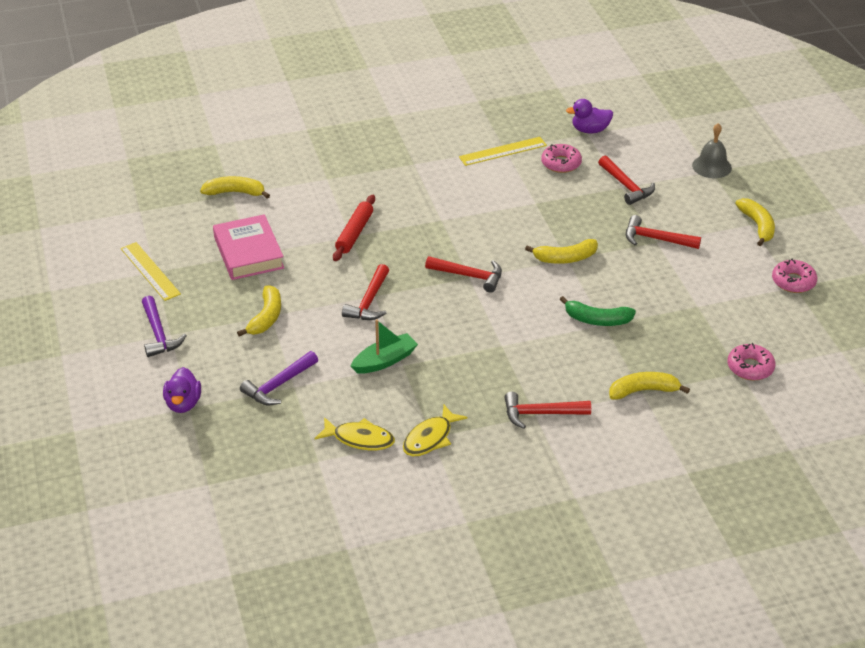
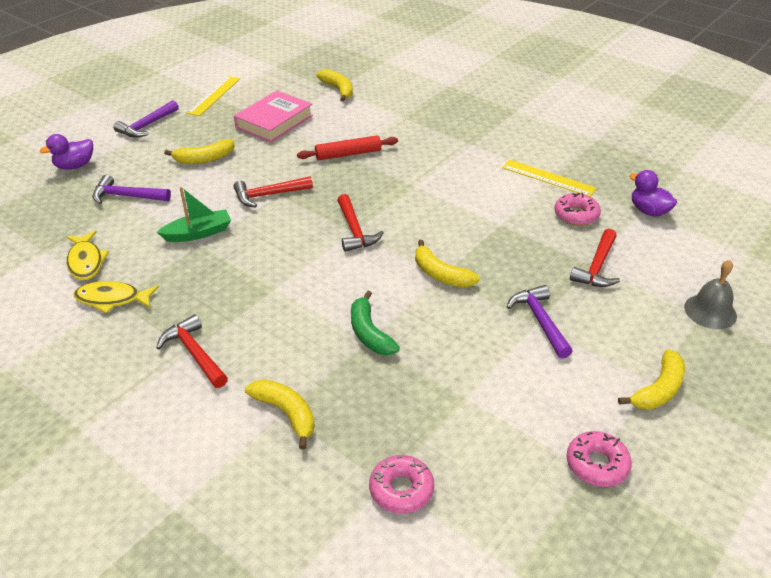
camera: 55 degrees right, 0 degrees up
(384, 361) = (198, 233): green boat -> green boat turned 45 degrees counterclockwise
(656, 239) = (540, 321): red hammer -> purple hammer

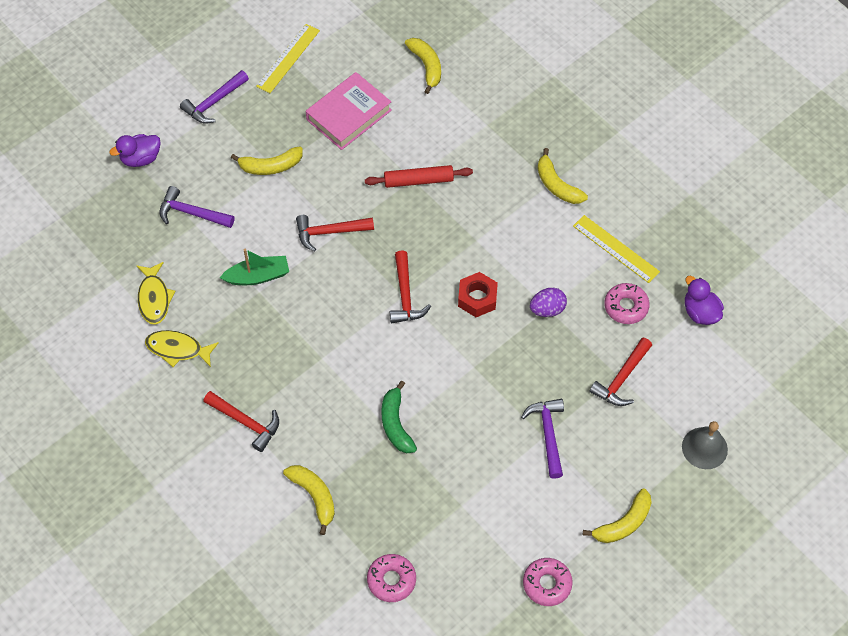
camera: 10 degrees right, 20 degrees up
(195, 353) = (246, 422): red hammer -> red hammer turned 150 degrees clockwise
(428, 225) = (477, 298): none -> red nut
(441, 274) = (474, 365): yellow banana -> yellow banana (557, 185)
(500, 225) = (547, 309): none -> purple egg

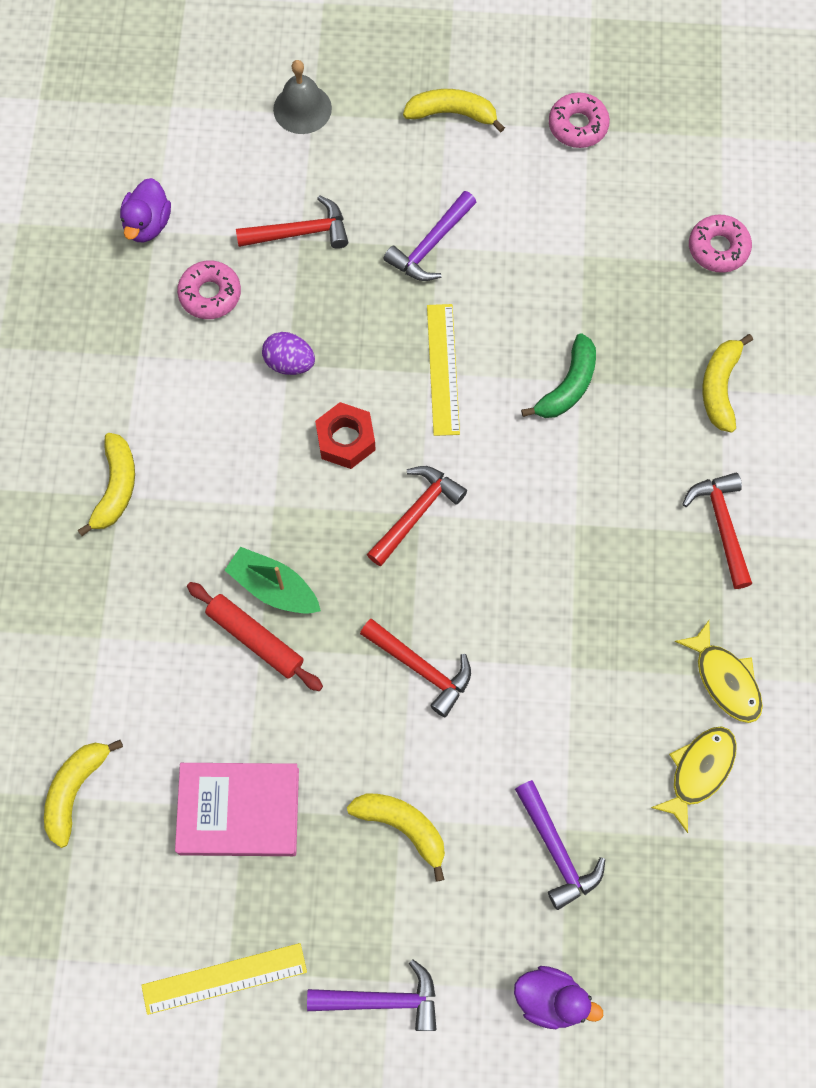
camera: 135 degrees left, 10 degrees up
(257, 276) = (555, 688): green boat -> green boat (274, 588)
(616, 248) = (145, 361): yellow ruler -> yellow ruler (442, 369)

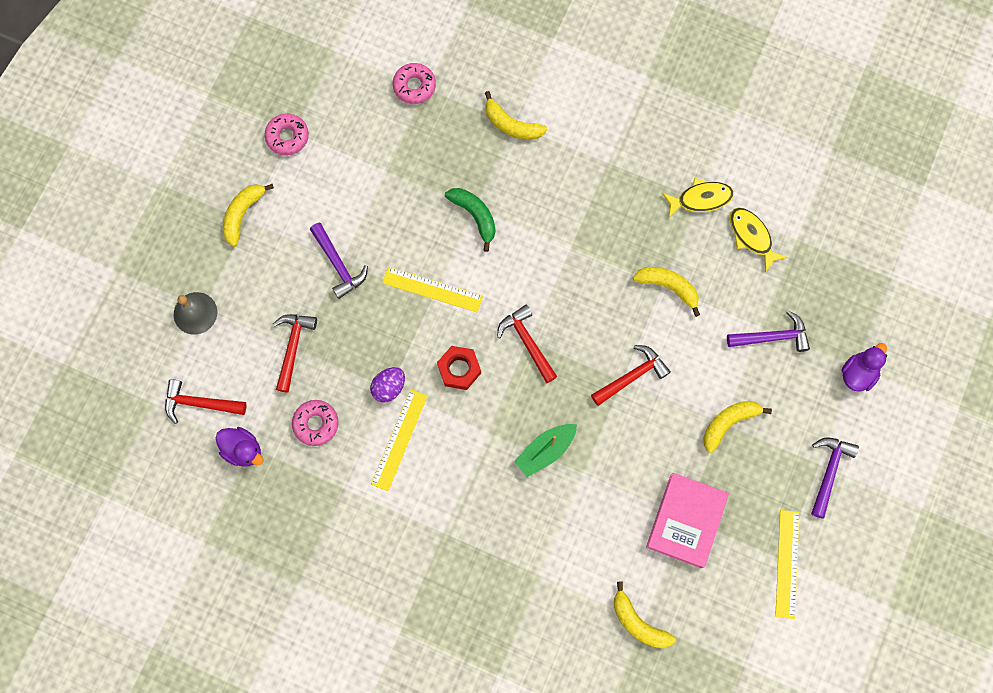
camera: 70 degrees left, 5 degrees up
(116, 488) = (436, 533): yellow banana -> yellow banana (668, 287)
(224, 400) = (399, 439): none -> yellow ruler
(255, 639) = (576, 474): red rolling pin -> none
(722, 525) = (603, 161): red hammer -> red hammer (200, 403)

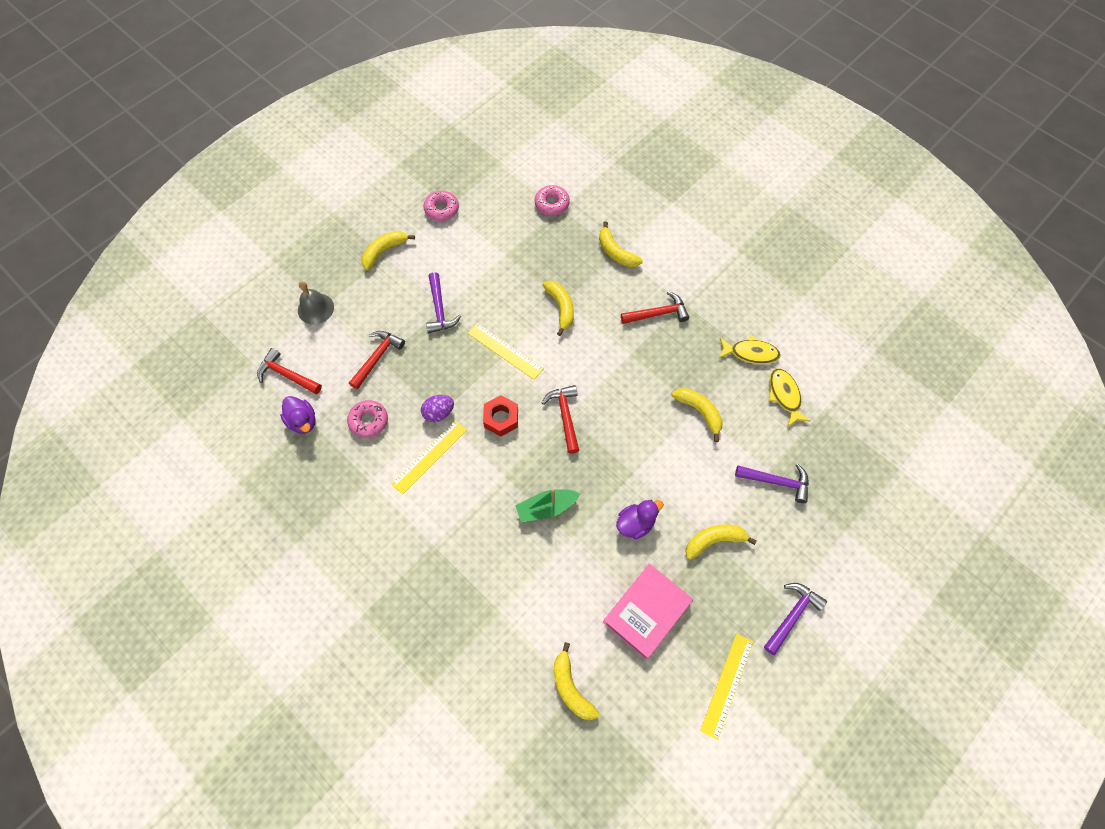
camera: 20 degrees right, 10 degrees down
(475, 216) = (561, 308): green banana -> yellow banana
(632, 376) = (643, 473): red hammer -> red hammer (658, 314)
(858, 373) = (845, 538): purple duck -> purple duck (635, 523)

